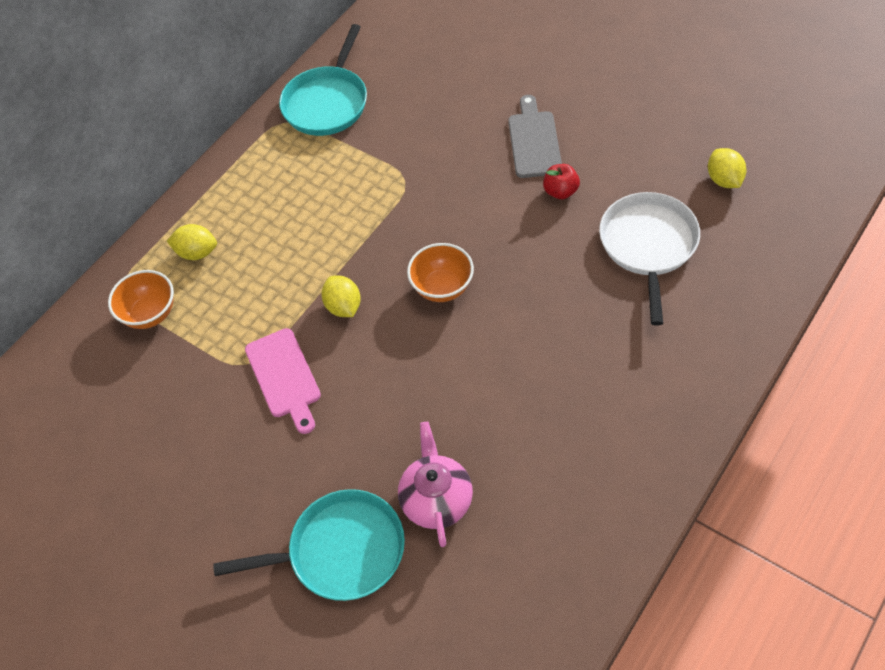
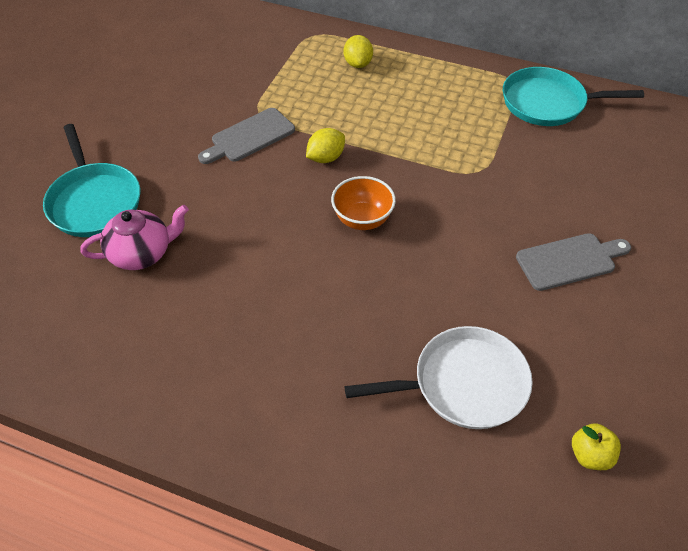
camera: 70 degrees right, 5 degrees down
(150, 314) = (294, 53): orange bowl -> none
(284, 377) = (250, 137): pink cutting board -> grey cutting board
(560, 191) = (510, 293): red apple -> none
(724, 180) = (590, 455): yellow lemon -> yellow apple

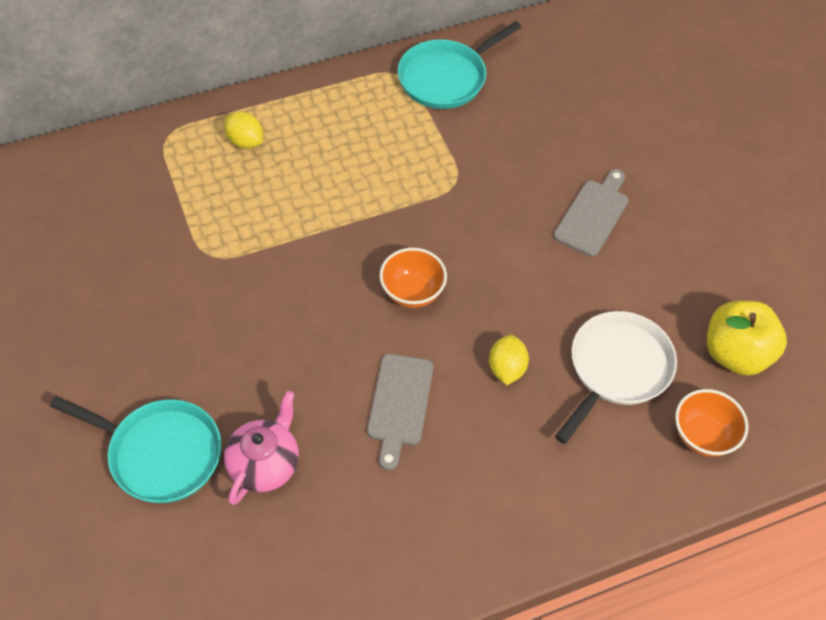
camera: 45 degrees left, 5 degrees up
(250, 137) = (230, 285): grey cutting board -> grey cutting board (400, 404)
(326, 158) = (321, 257): yellow lemon -> yellow lemon (506, 369)
(483, 495) = (703, 436): none -> orange bowl
(590, 455) = (736, 354): yellow apple -> yellow apple, size x1.92

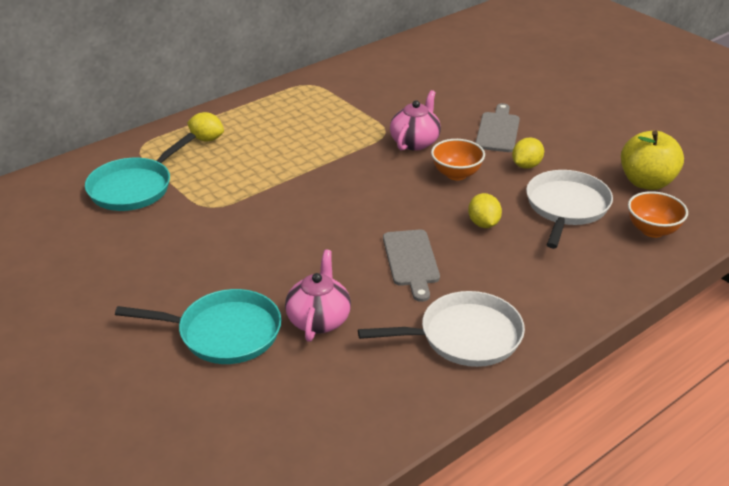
camera: 15 degrees left, 20 degrees down
(411, 536) = (465, 336): none -> white pan
(412, 292) = (385, 196): orange bowl -> orange bowl (456, 174)
(446, 78) = (347, 80): turquoise pan -> turquoise pan (133, 188)
(484, 209) = (415, 142): none -> pink teapot
(600, 285) = (526, 165): none -> yellow lemon

